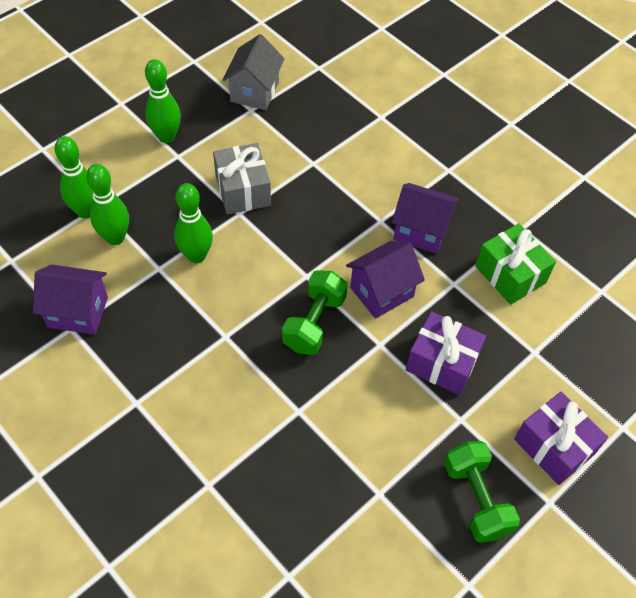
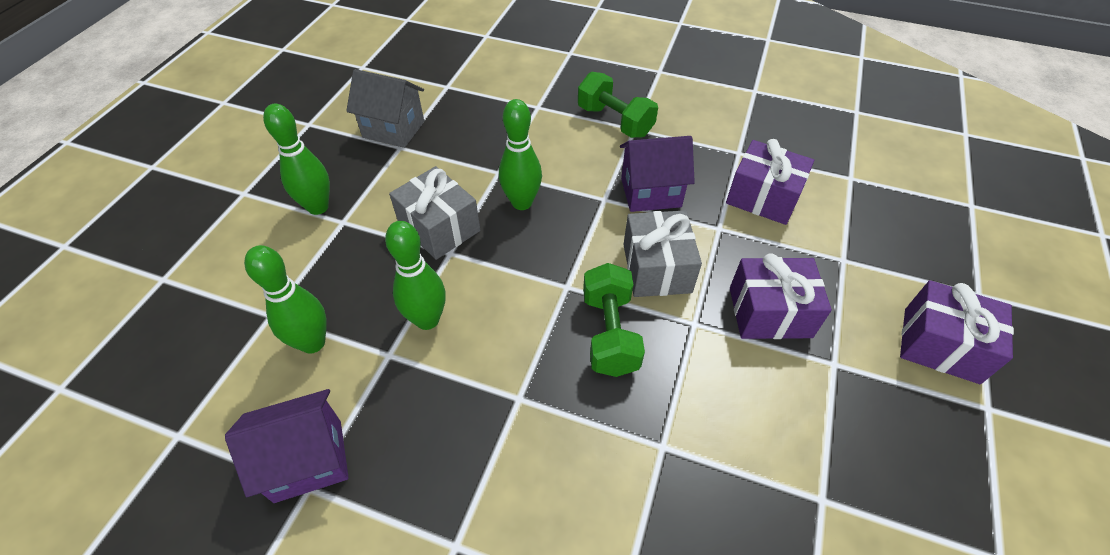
camera: 25 degrees left, 5 degrees down
(86, 211) = (257, 328): green bowling pin -> green bowling pin (522, 202)
(254, 92) = (393, 129): grey house -> grey house turned 60 degrees counterclockwise
(381, 292) = (656, 268): purple house -> grey gift
(476, 499) = (921, 446): green dumbbell -> green dumbbell (615, 121)
(510, 274) = (763, 197): green gift -> purple gift

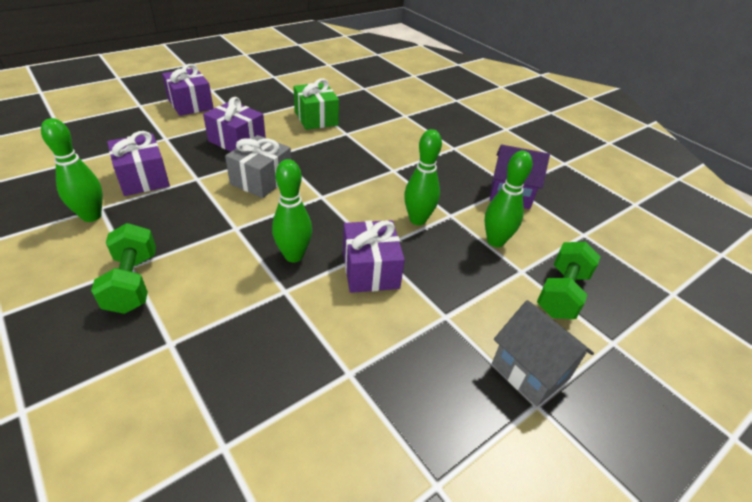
camera: 150 degrees left, 10 degrees down
(318, 207) = (462, 343): green bowling pin -> green bowling pin (91, 216)
(393, 129) = (339, 405): grey house -> grey house (530, 371)
(439, 227) = (370, 270): grey gift -> purple gift
(609, 333) = (323, 169): green dumbbell -> green dumbbell (562, 293)
(650, 193) = (201, 215): purple house -> none
(749, 455) = (316, 118): none -> green gift

